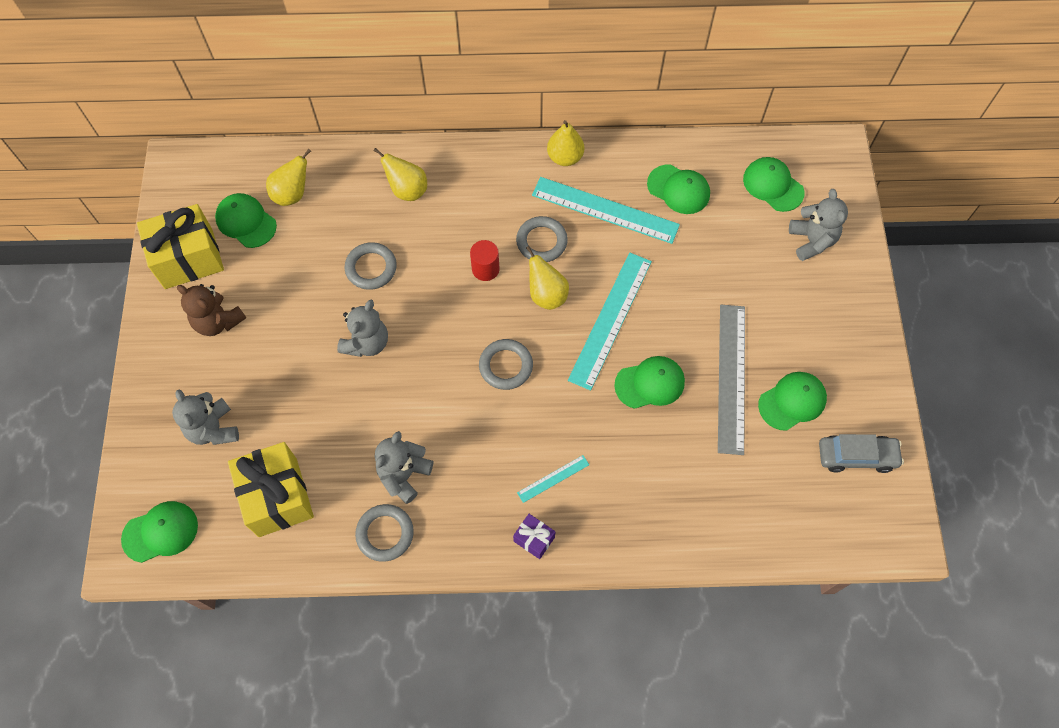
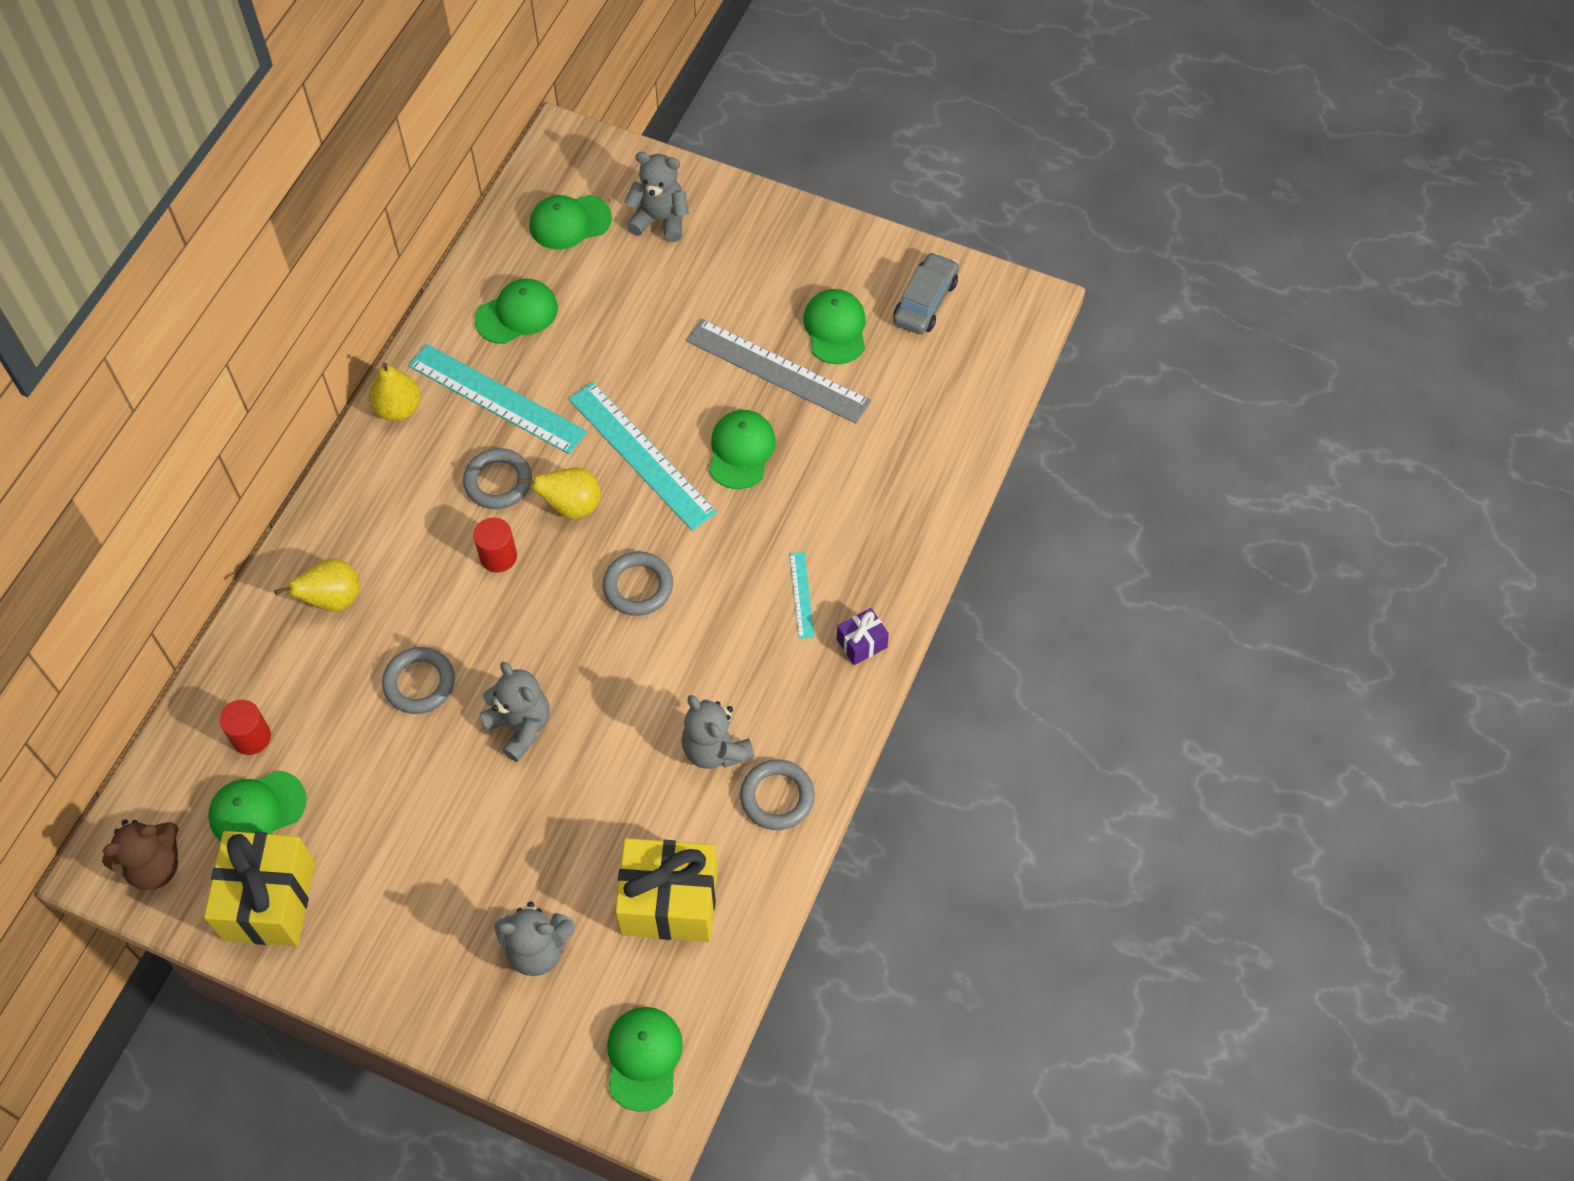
camera: 65 degrees left, 5 degrees down
(218, 321) = (386, 893): brown teddy bear -> brown teddy bear (154, 866)
(292, 194) = (251, 737): yellow pear -> red cylinder
(605, 210) = (497, 398): turquoise ruler -> turquoise ruler turned 75 degrees clockwise

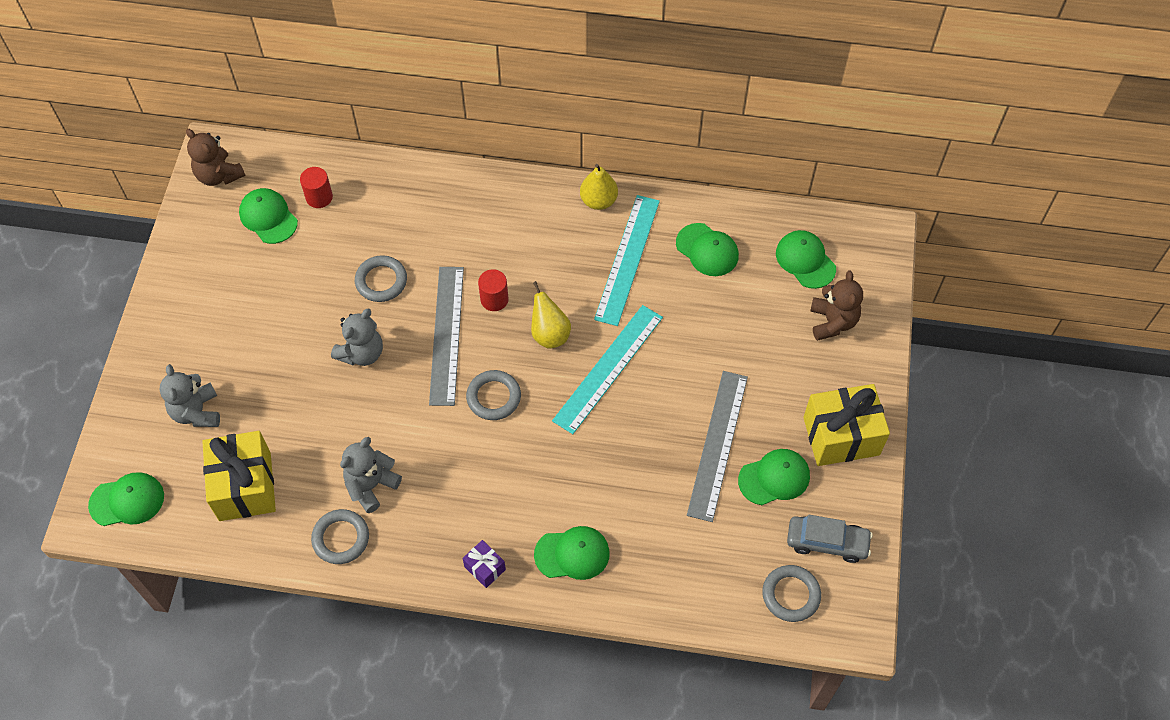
camera: 75 degrees right, 0 degrees up
(269, 900) = (205, 245): yellow gift -> yellow gift (841, 436)
(333, 599) = (433, 210): yellow pear -> none
(498, 482) = (556, 281): grey ring -> grey ring (791, 595)
(530, 621) = (446, 335): none -> grey ruler
(660, 220) = (832, 322): grey teddy bear -> brown teddy bear
(741, 451) = (634, 437): green cap -> green cap (572, 554)
(801, 595) = (516, 513): turquoise ruler -> none

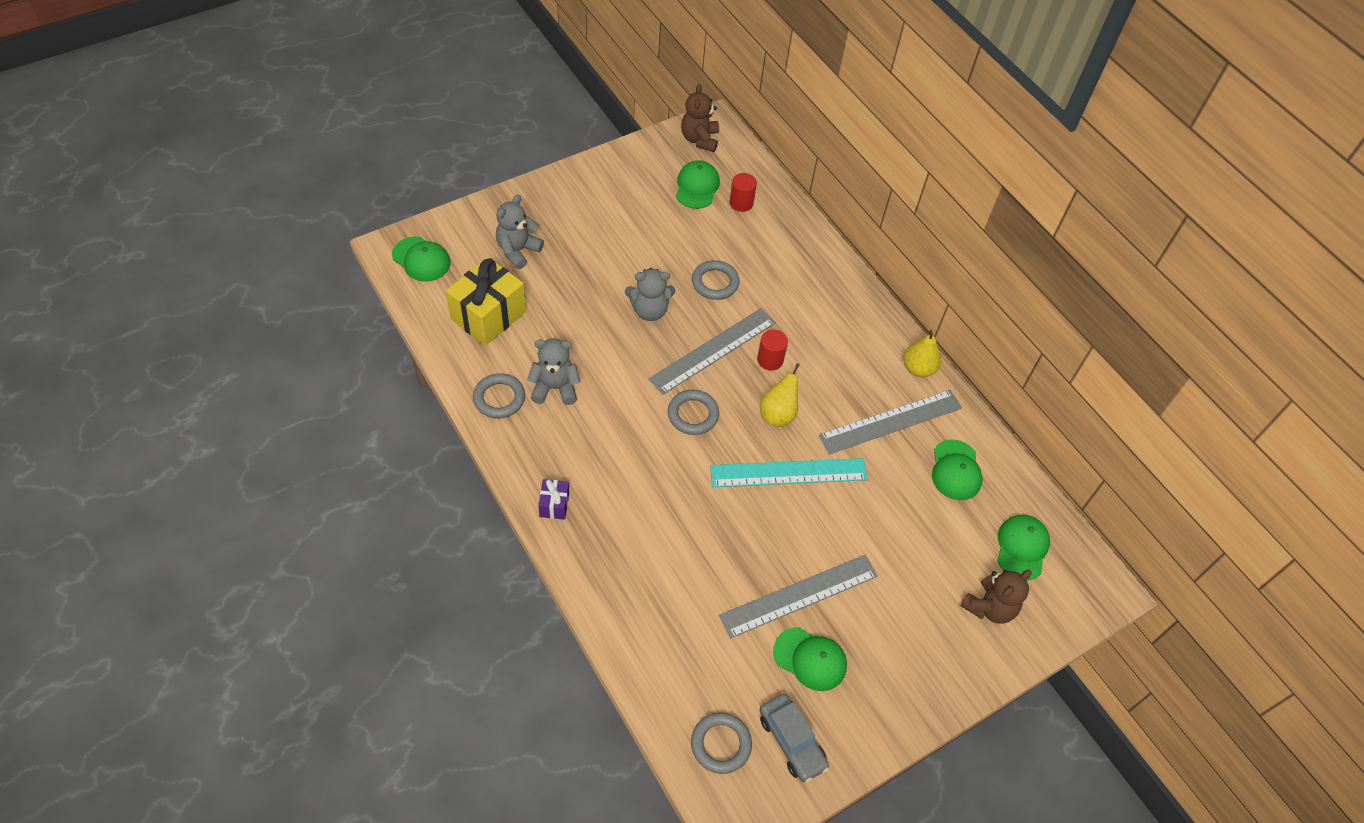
camera: 45 degrees right, 5 degrees down
(572, 554) = (616, 556): green cap -> none
(627, 259) = (890, 421): turquoise ruler -> grey ruler
(841, 436) = (895, 686): yellow gift -> none

